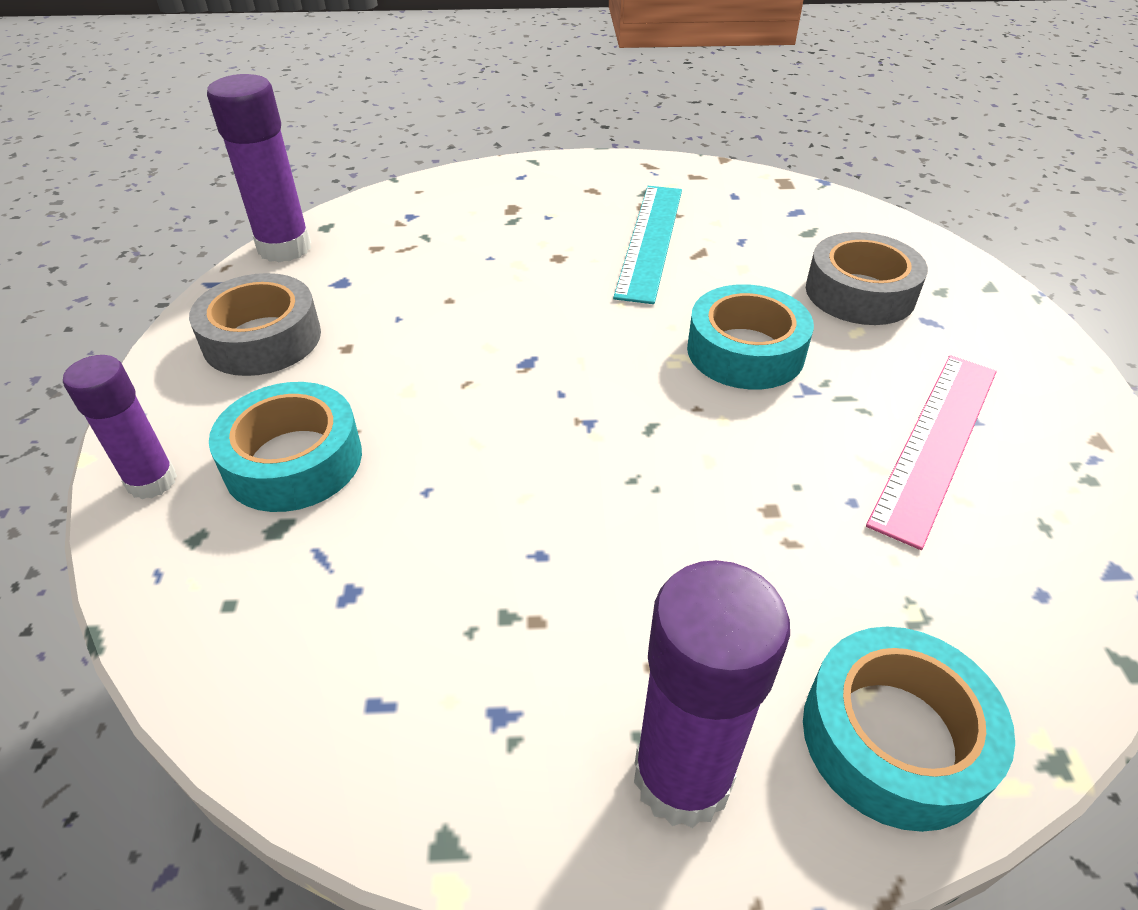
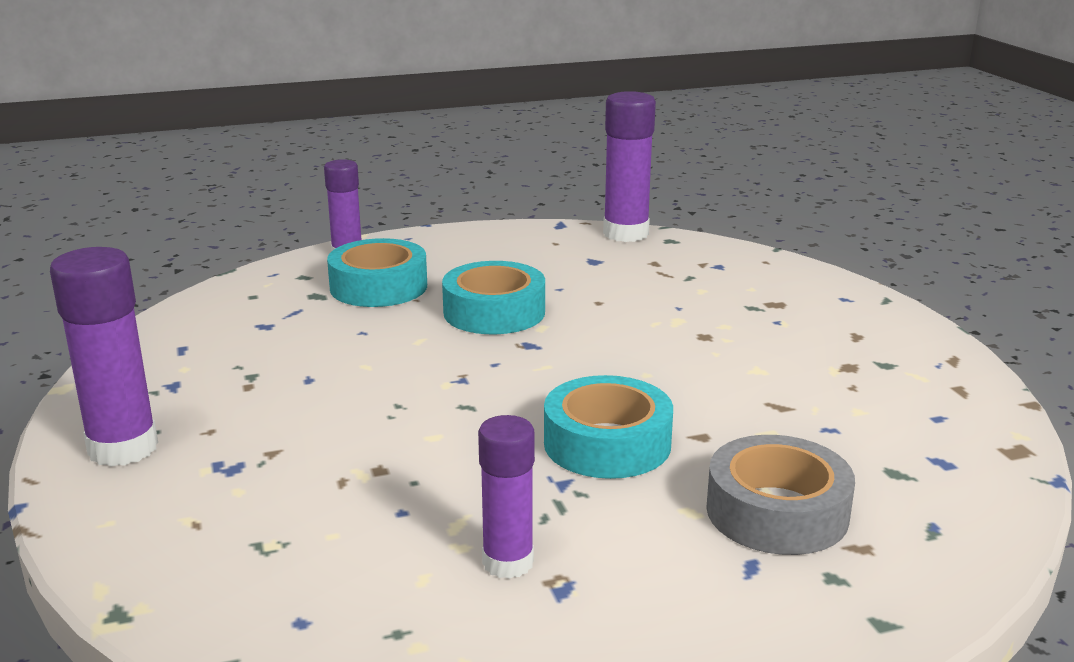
camera: 75 degrees right, 20 degrees down
(262, 339) = (504, 251): grey tape -> none
(650, 240) = (778, 376): turquoise ruler -> none
(894, 737) = (147, 532): turquoise tape -> turquoise tape (494, 312)
(936, 442) = (508, 562): pink ruler -> purple glue stick

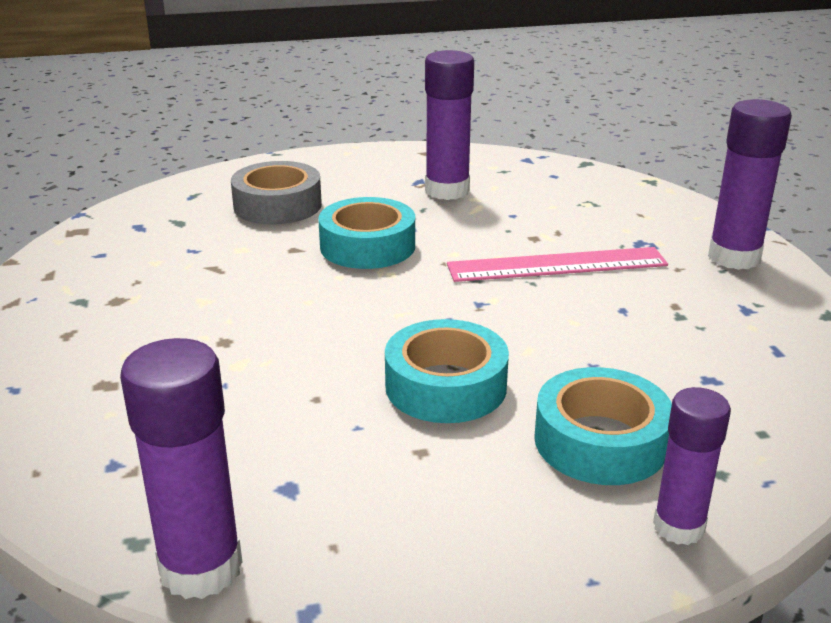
camera: 175 degrees left, 5 degrees up
(361, 427) = (557, 265): none -> pink ruler
(508, 562) = (447, 191): purple glue stick -> purple glue stick, size x1.53

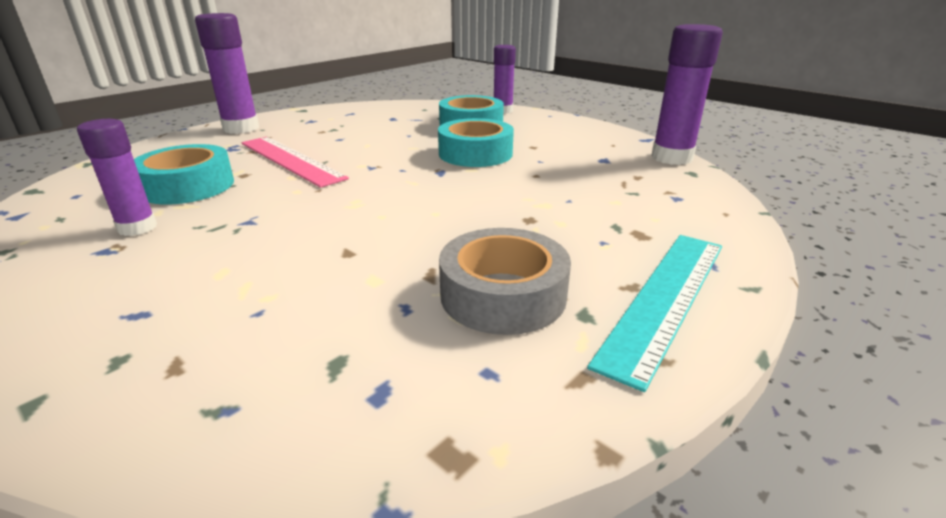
camera: 125 degrees left, 0 degrees up
(33, 338) = (666, 298): none -> turquoise ruler
(277, 205) = (229, 309): grey tape -> grey tape (503, 295)
(367, 246) = (311, 222): turquoise tape -> turquoise tape (187, 186)
(447, 191) = (137, 228): purple glue stick -> purple glue stick, size x0.65

